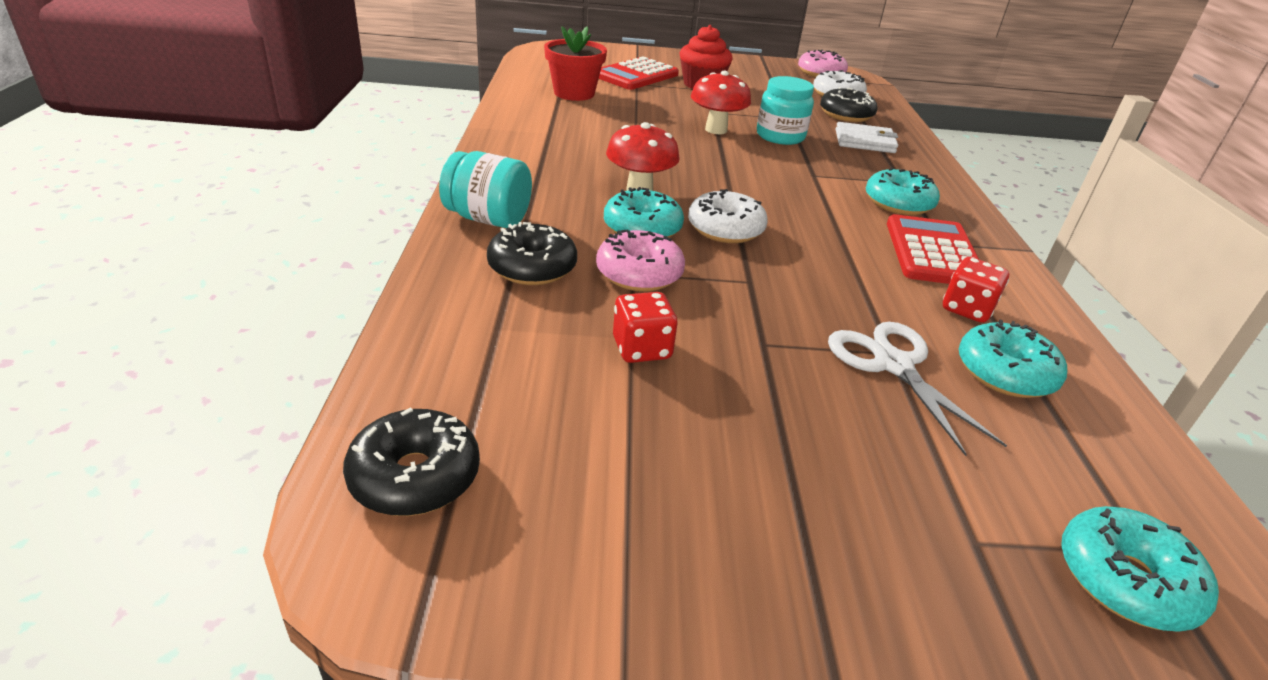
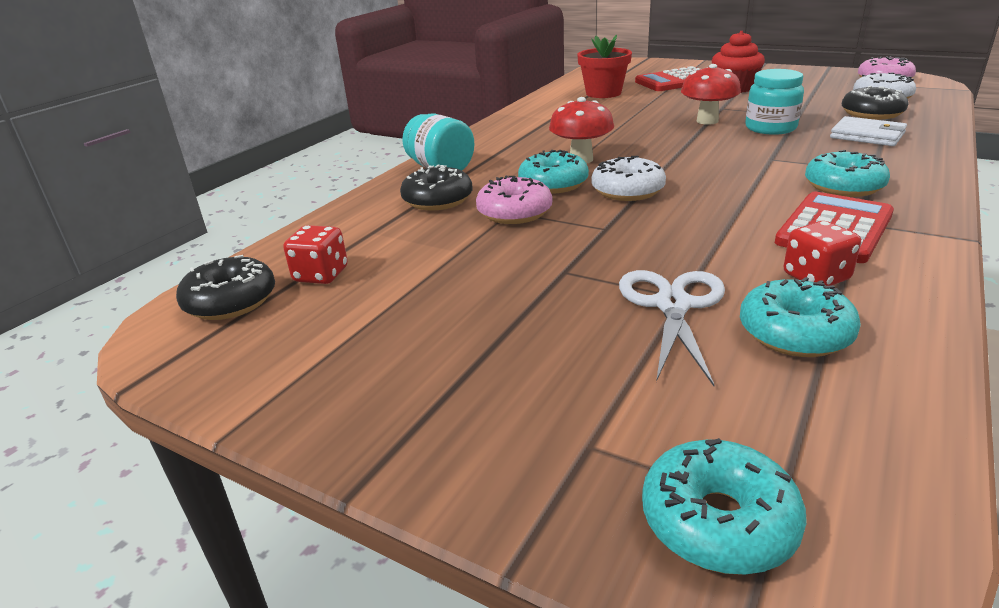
camera: 35 degrees right, 5 degrees down
(642, 349) = (459, 259): red dice -> red dice (321, 275)

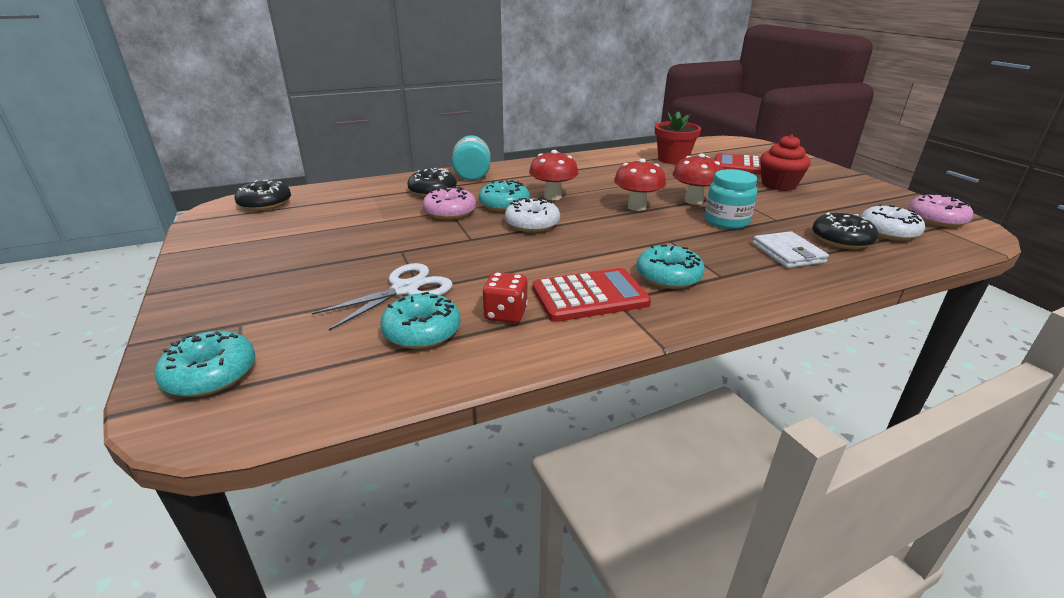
camera: 35 degrees right, 0 degrees up
(321, 275) = (314, 207): red dice -> none
(677, 142) = (637, 207): none -> red mushroom

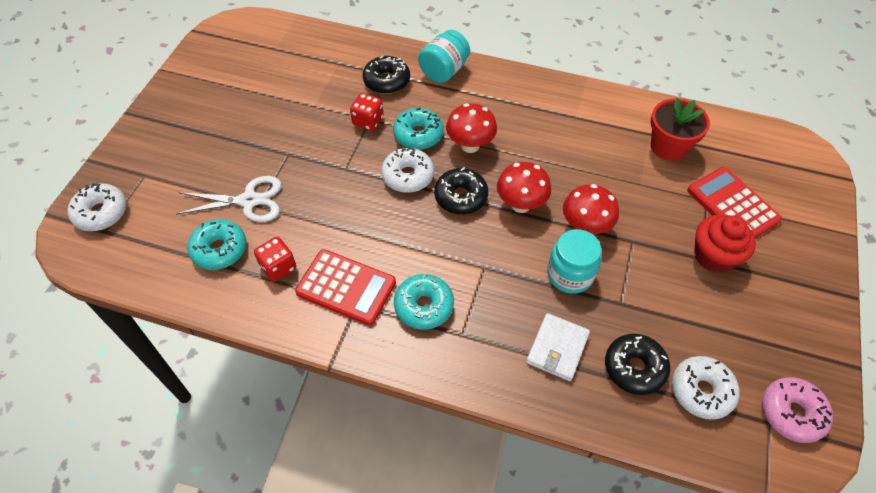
camera: 40 degrees right, 25 degrees up
(211, 375) = (101, 213): turquoise donut -> white donut
(265, 204) = (260, 34): black donut -> black donut (461, 197)
(450, 212) = (368, 121): pink donut -> red dice

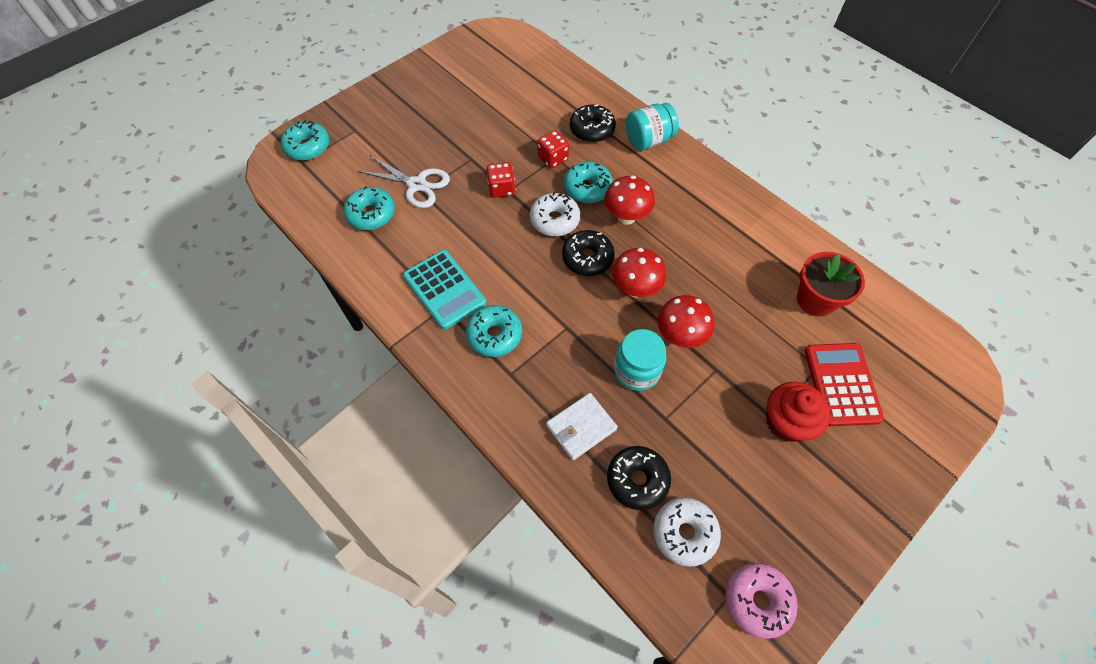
camera: 30 degrees right, 5 degrees up
(101, 213) = (308, 147): white donut -> turquoise donut
(278, 267) = (404, 248): red dice -> red dice (501, 189)
(346, 287) = (444, 290): red calculator -> turquoise calculator

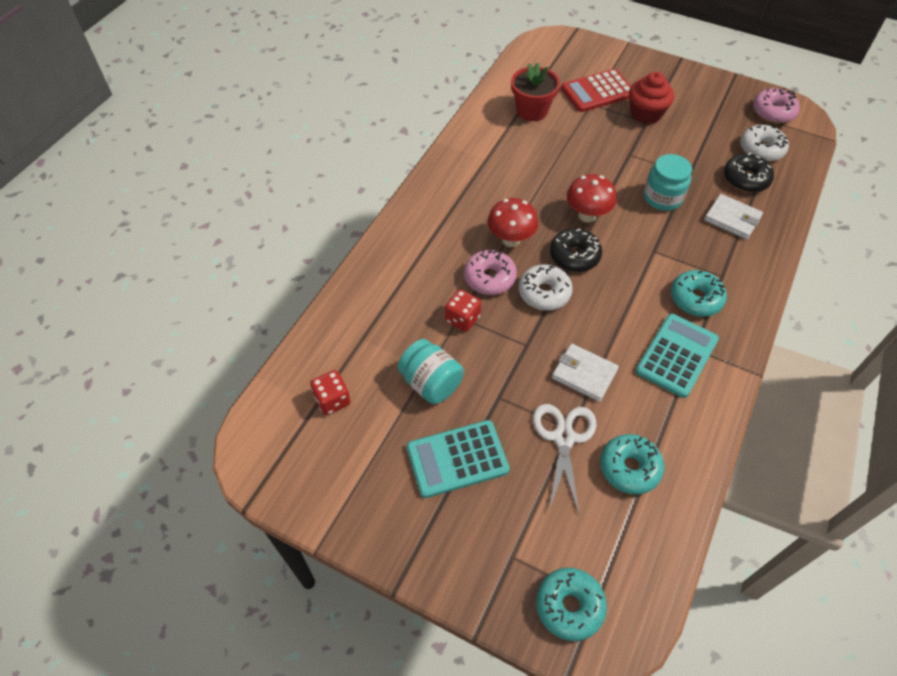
camera: 110 degrees left, 5 degrees down
(436, 123) = (457, 459): none -> turquoise calculator
(462, 217) = (584, 374): none -> white wallet
(501, 189) = (527, 352): red dice -> red dice (332, 400)
(587, 188) = (489, 278): turquoise donut -> pink donut
(592, 129) = (404, 296): black donut -> none
(648, 140) = (400, 245): turquoise jar -> turquoise jar (431, 383)
(680, 336) = (615, 179): red mushroom -> none

